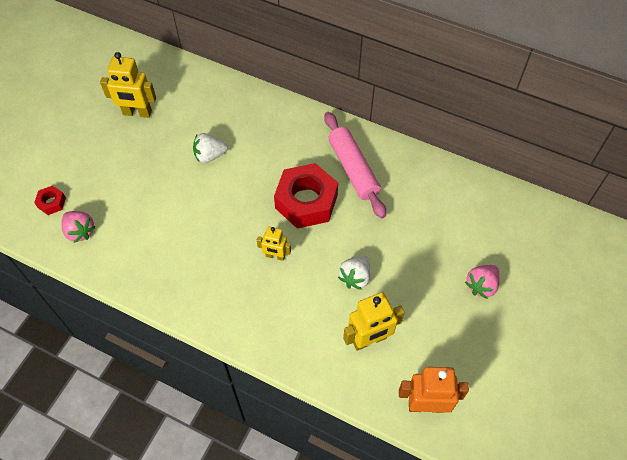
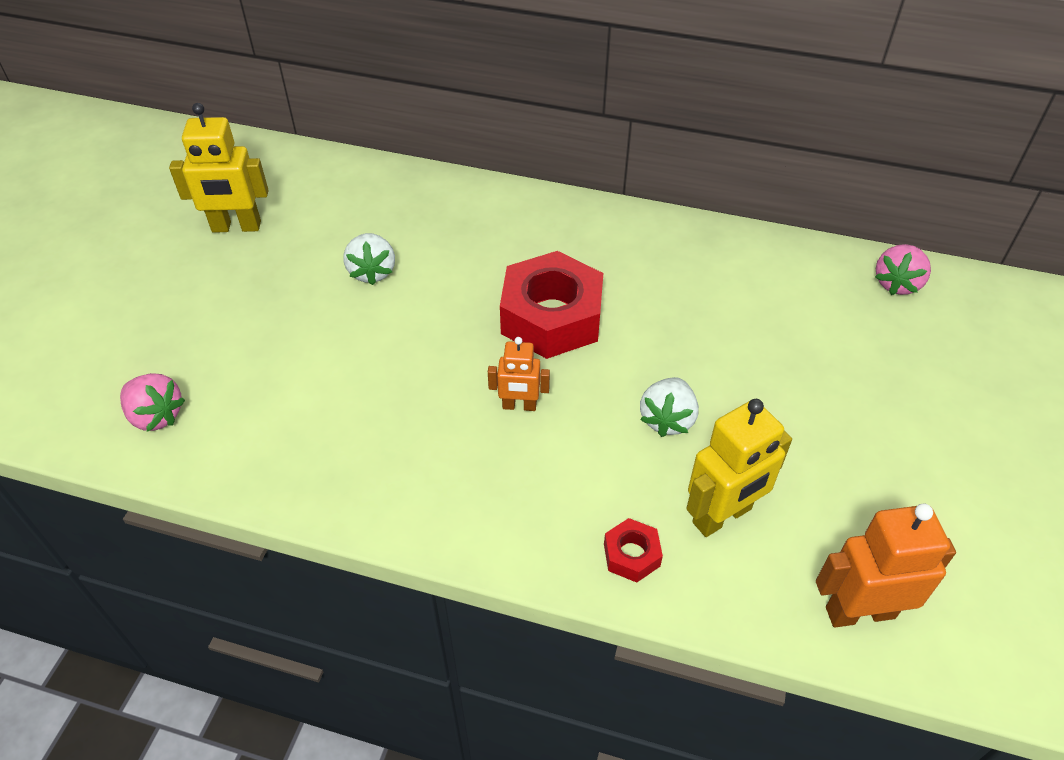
camera: 10 degrees left, 10 degrees down
(51, 202) = (98, 377): red nut -> red nut (631, 555)
(210, 155) = (372, 272): white strawberry -> white strawberry turned 75 degrees counterclockwise
(275, 256) = (519, 406): yellow robot -> orange robot
(353, 169) = (616, 262): pink rolling pin -> none
(481, 286) = (882, 402): pink strawberry -> pink strawberry (897, 284)

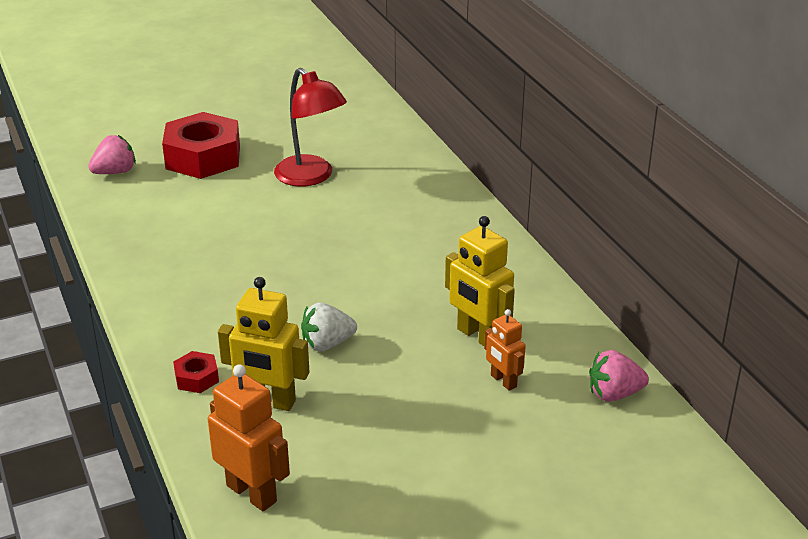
camera: 50 degrees right, 15 degrees down
(156, 416) = (115, 172): pink strawberry -> pink strawberry turned 120 degrees counterclockwise
(236, 227) = (285, 116): yellow robot -> yellow robot (478, 336)
(372, 272) = (311, 177): white strawberry -> red lamp
(519, 406) = (267, 282): orange robot -> orange robot (503, 381)
(551, 317) = (361, 258): red nut -> red nut (203, 157)

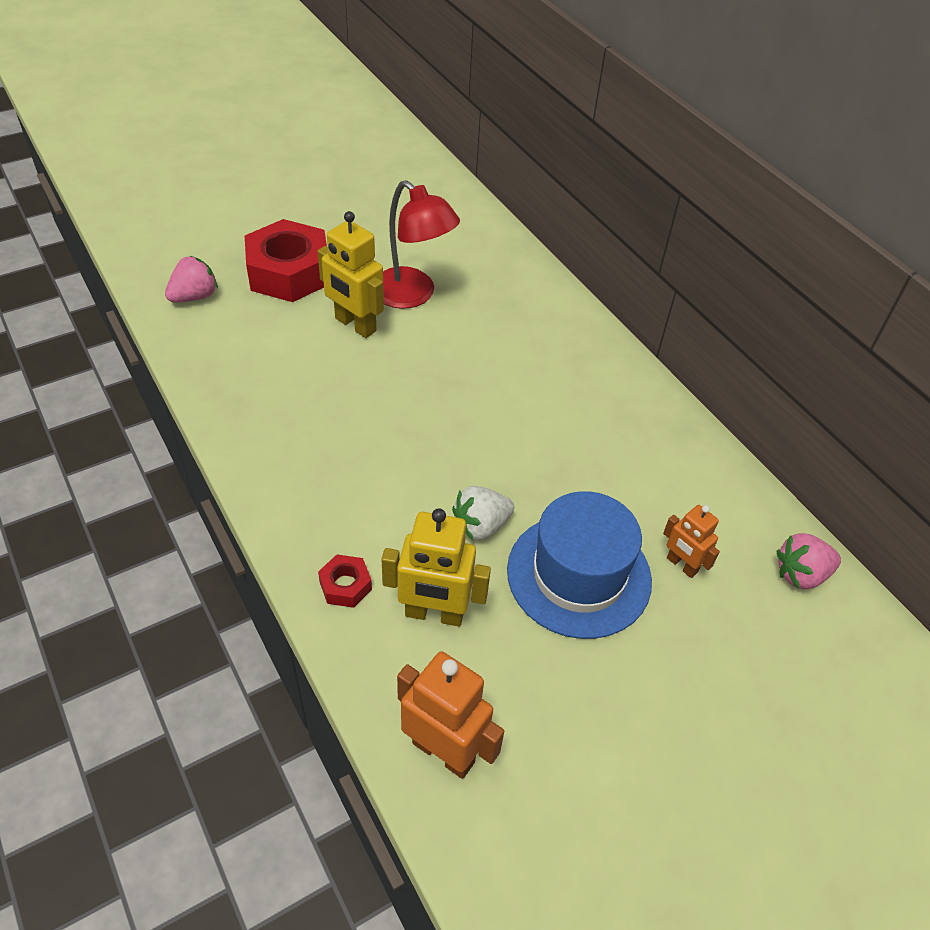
camera: 10 degrees left, 15 degrees up
(406, 382) = (579, 575): none -> blue hat
(478, 336) = (640, 504): yellow robot -> yellow robot (355, 325)

